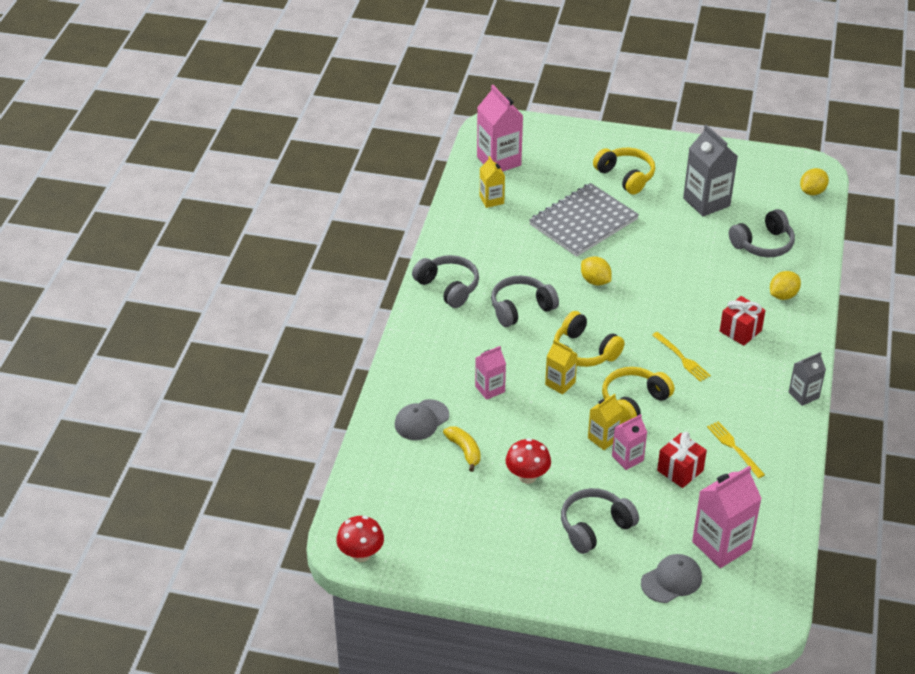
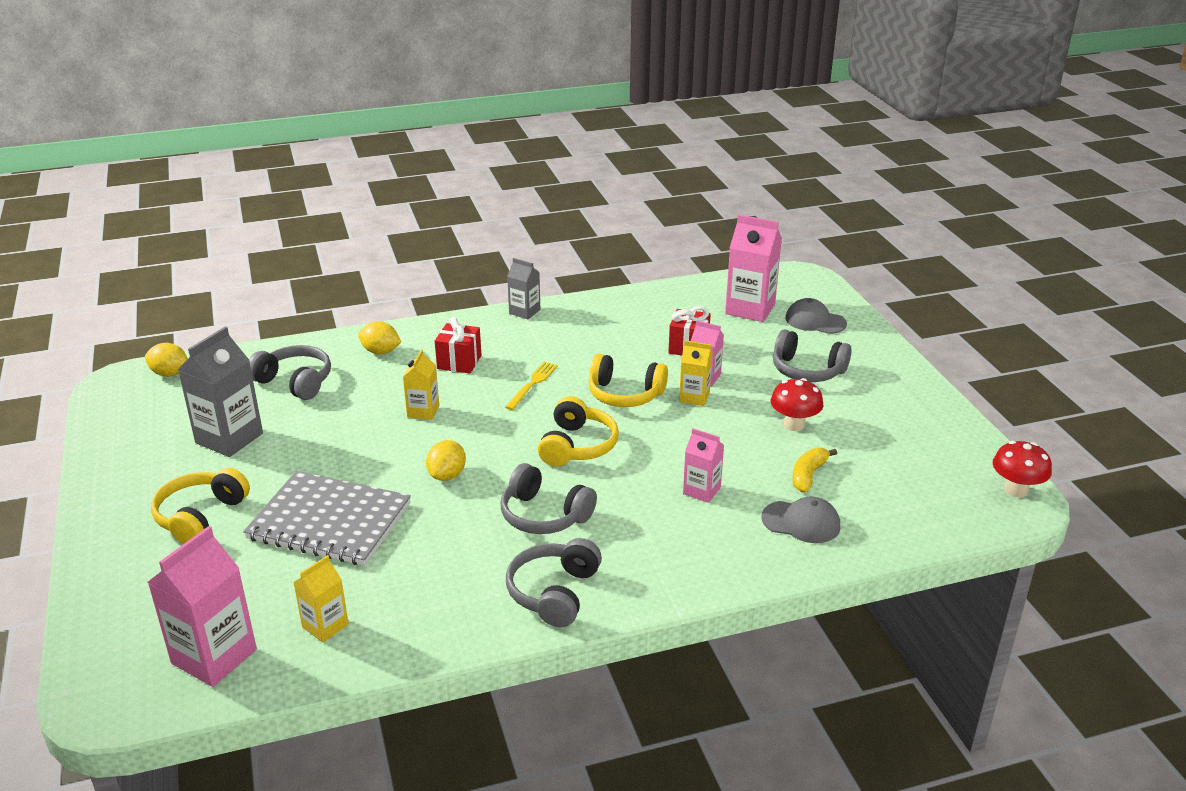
camera: 120 degrees left, 10 degrees down
(560, 383) = (644, 446): yellow carton -> yellow carton (423, 411)
(733, 447) = (629, 329): yellow fork -> none

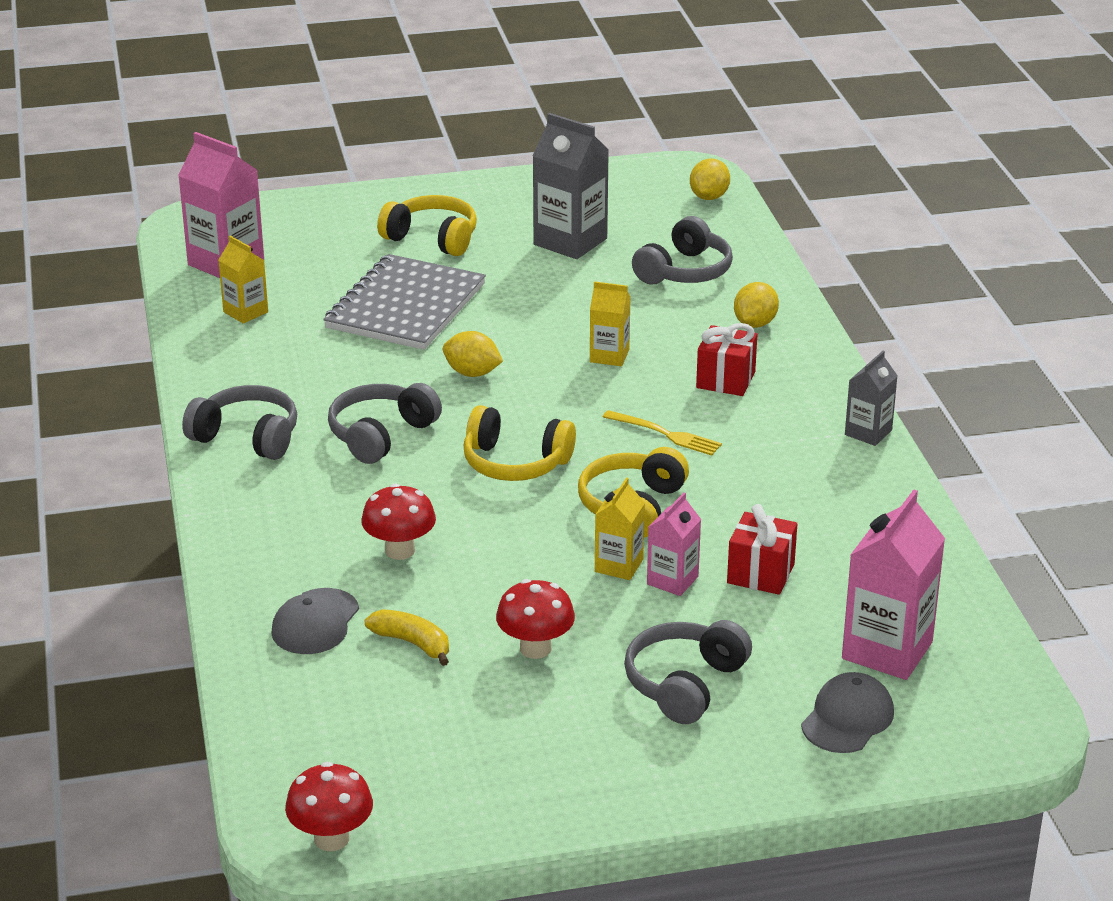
camera: 95 degrees right, 0 degrees up
(701, 490) = (400, 550): pink carton -> red mushroom

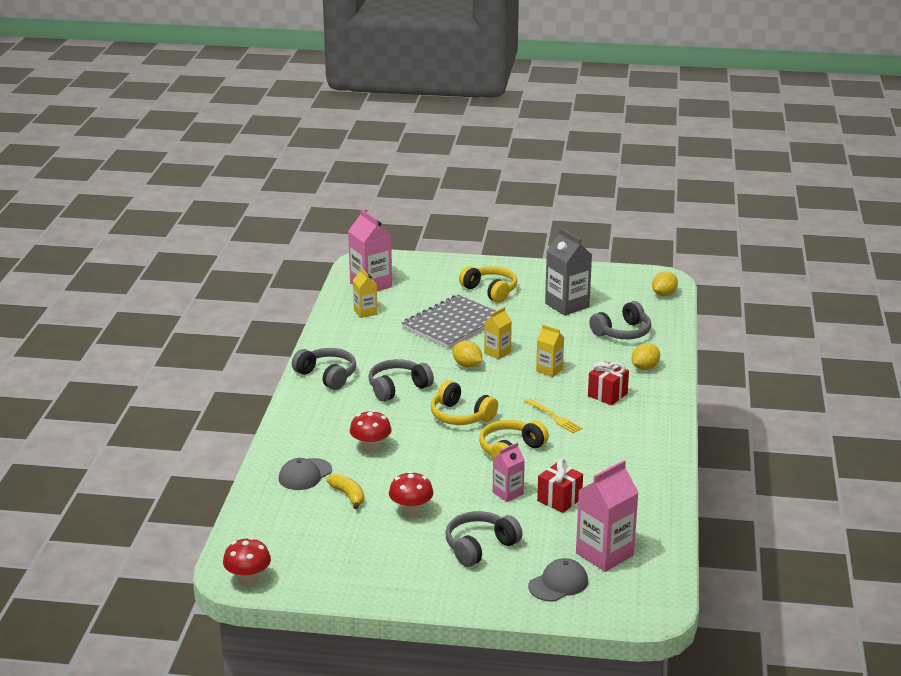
camera: 20 degrees right, 5 degrees down
(619, 565) = (483, 479): yellow carton -> yellow carton (497, 352)
(868, 432) = (672, 438): grey carton -> none

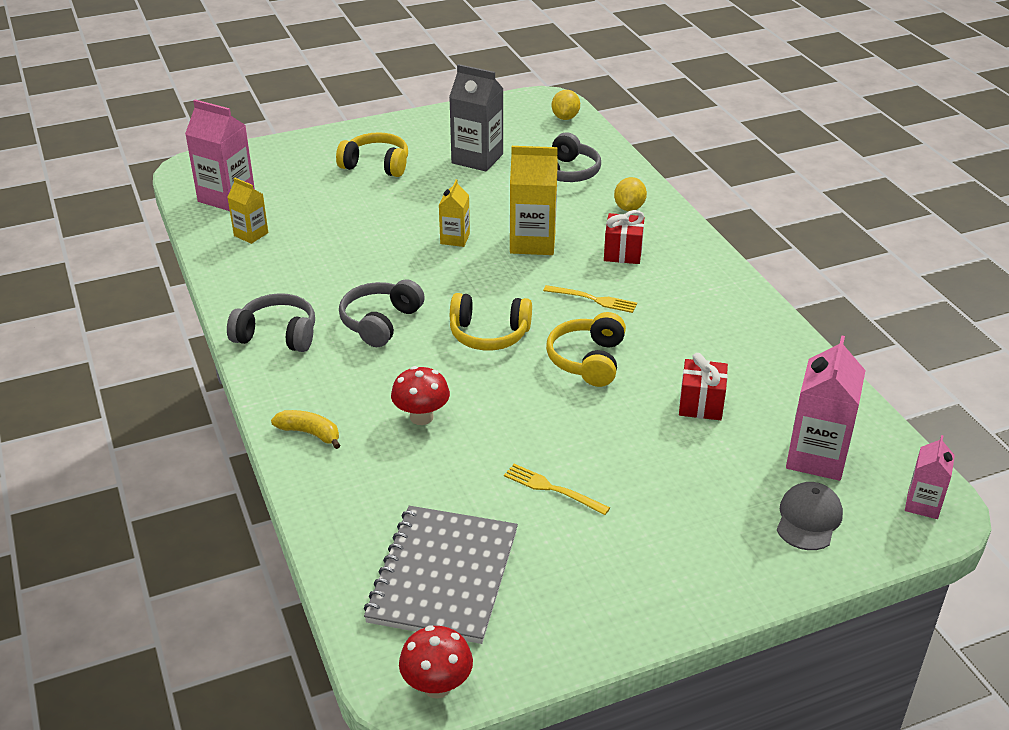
camera: 30 degrees left, 10 degrees up
(305, 474) = (371, 487): grey cap -> none
(348, 495) = (453, 496): yellow banana -> yellow banana (309, 433)
(411, 512) = (551, 489): red mushroom -> yellow fork
(453, 324) = (371, 218): grey notebook -> grey notebook (443, 576)
(467, 365) = (435, 266): yellow lemon -> none
(480, 547) = (676, 505): grey headphones -> none
(508, 493) = (637, 418): pink carton -> pink carton (922, 504)
(549, 370) = (532, 242): yellow carton -> yellow carton, size x1.75

